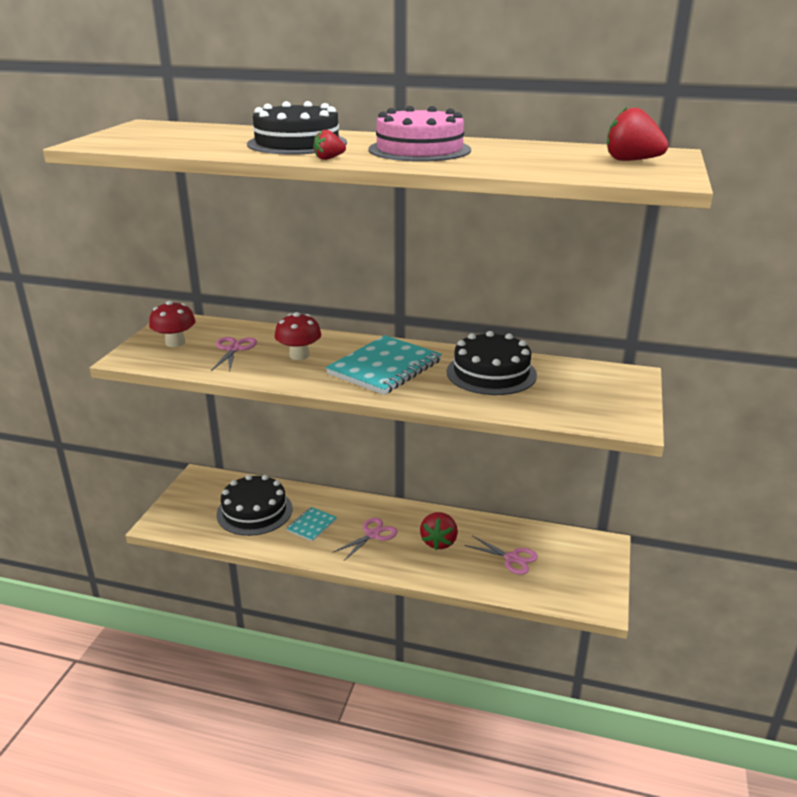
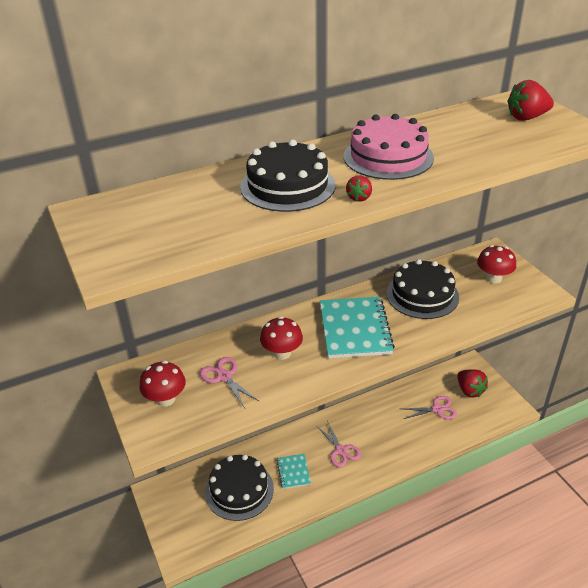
camera: 40 degrees left, 10 degrees up
(372, 535) = (341, 450): pink scissors -> pink scissors turned 150 degrees clockwise
(439, 542) = (385, 427): red strawberry -> red strawberry (469, 390)
(592, 392) = (493, 278): none -> red mushroom

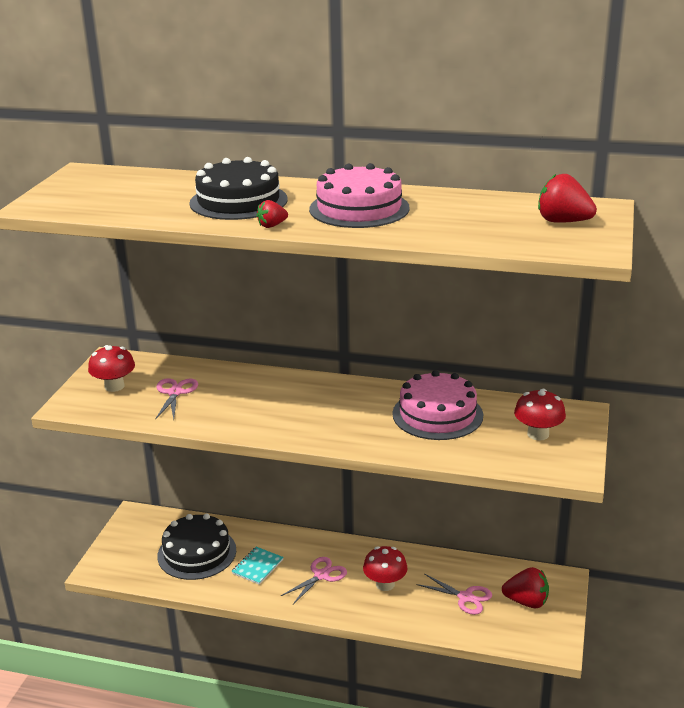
camera: 40 degrees right, 10 degrees down
(282, 353) = (242, 398): red mushroom -> red mushroom (385, 584)
(341, 450) = (321, 575): pink scissors -> pink scissors turned 150 degrees counterclockwise
(355, 329) = (330, 411): turquoise notebook -> none
(422, 295) = (437, 414): black cake -> pink cake
(469, 390) = (526, 602): red strawberry -> red strawberry turned 90 degrees counterclockwise

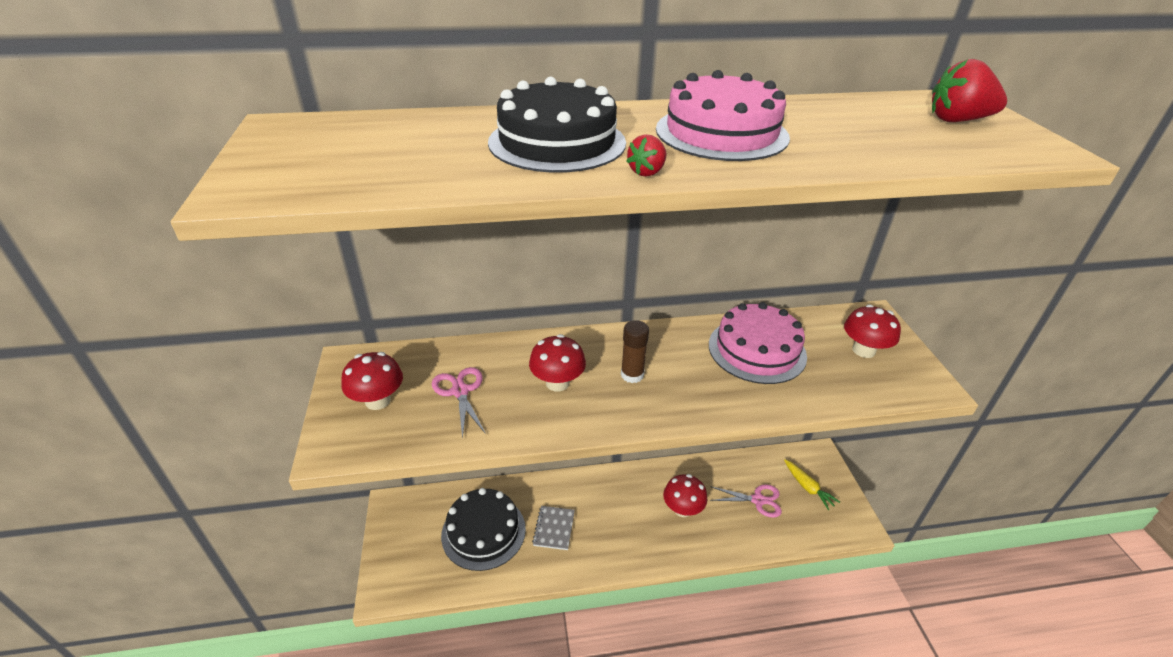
camera: 25 degrees left, 10 degrees up
(251, 402) = (557, 383): none -> red mushroom
(257, 567) = (554, 528): turquoise notebook -> grey notebook
(314, 409) = (632, 375): none -> brown glue stick
(321, 575) = (620, 518): pink scissors -> none
(526, 602) = (808, 488): red strawberry -> yellow carrot

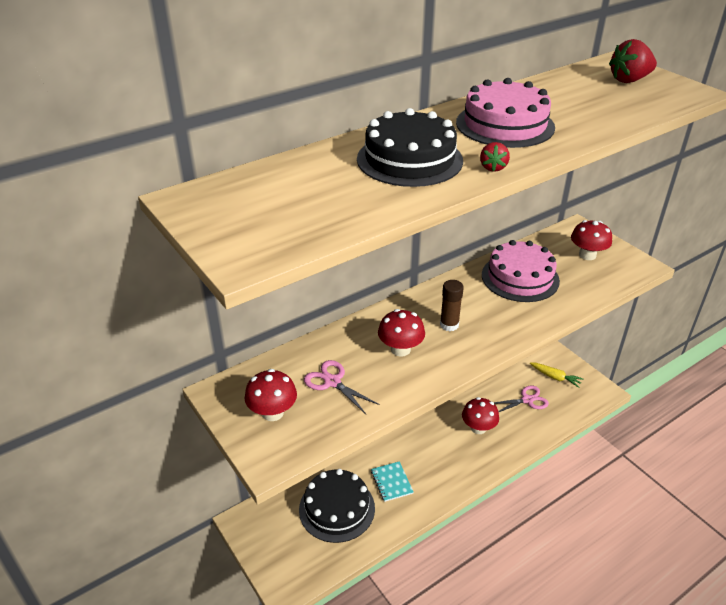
camera: 25 degrees left, 0 degrees up
(554, 528) = (391, 482): grey notebook -> turquoise notebook

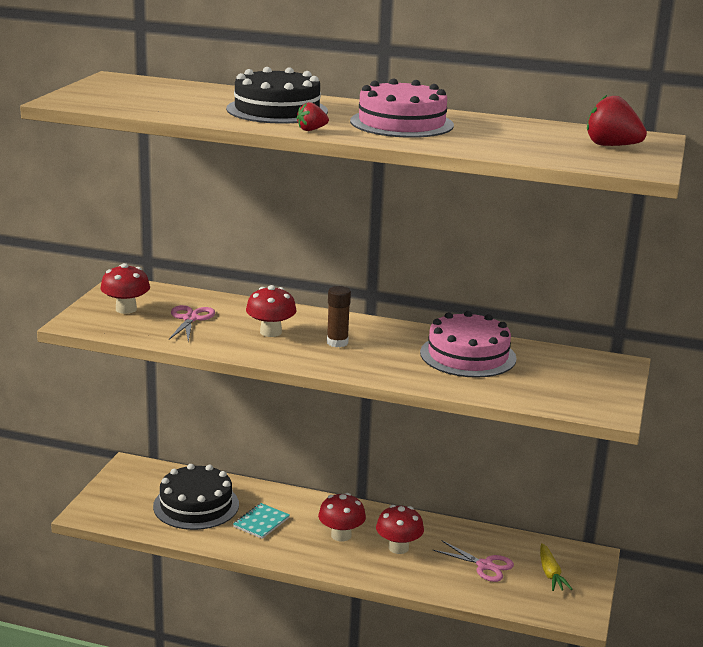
camera: 50 degrees right, 15 degrees down
(587, 255) = (573, 379): red mushroom -> red mushroom (341, 535)

